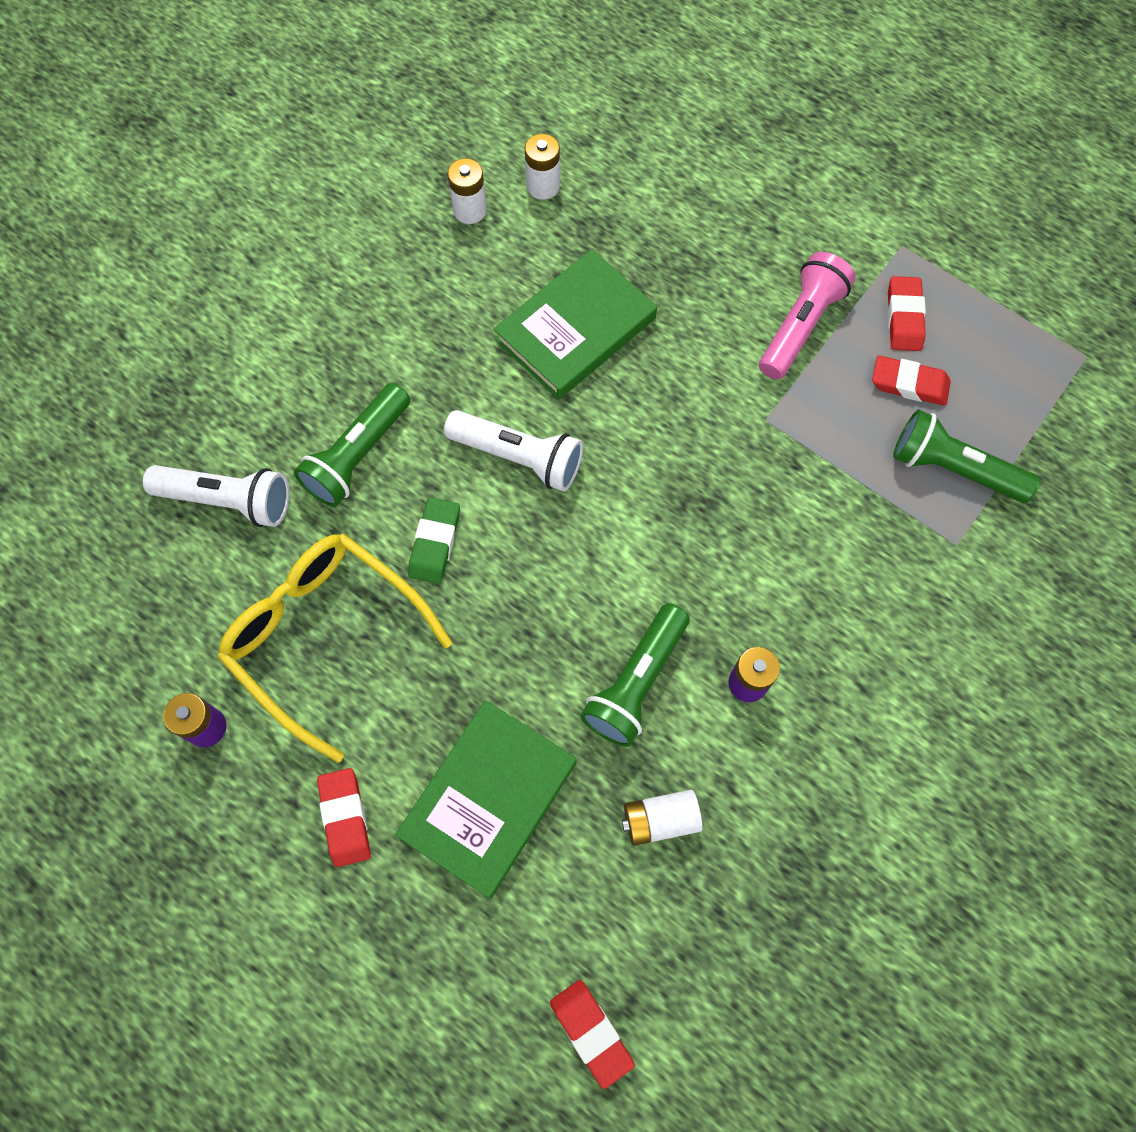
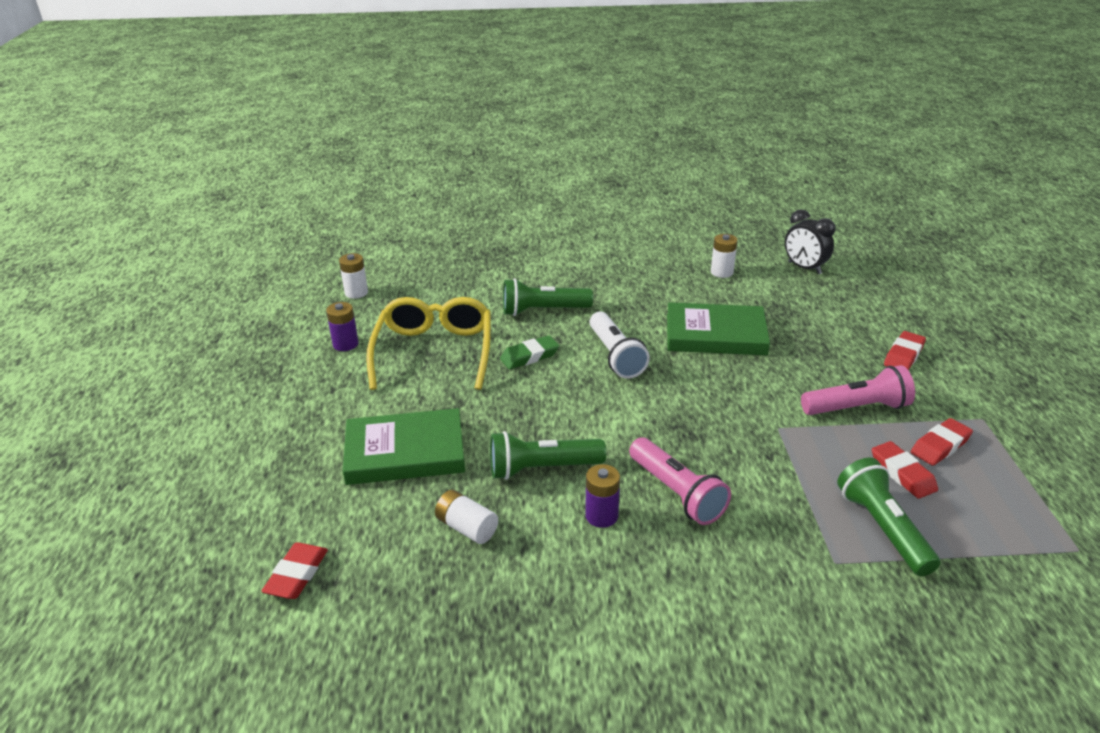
camera: 50 degrees right, 35 degrees down
(228, 501) = (469, 291): white flashlight -> none
(345, 818) = (341, 409): red eraser -> red eraser (903, 355)
(543, 186) = (773, 284): white battery -> white battery (356, 293)
(544, 128) = (804, 268): none -> black clock
(774, 591) = (676, 493): none -> pink flashlight

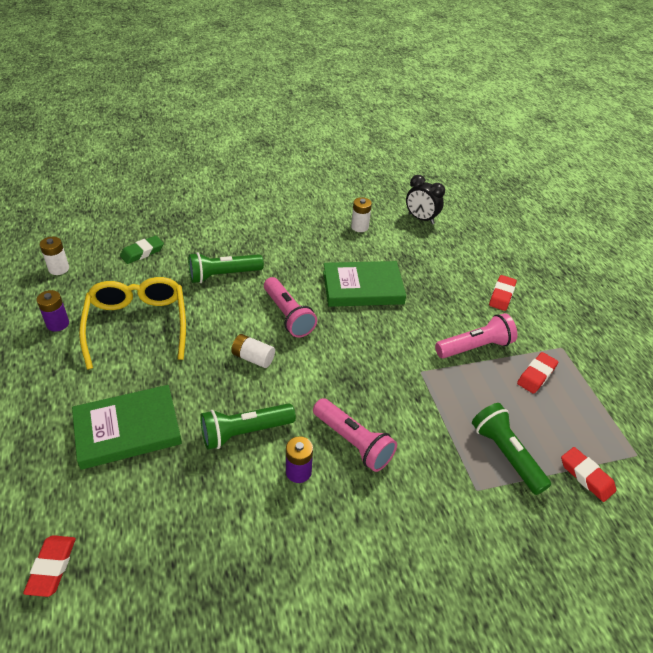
camera: 15 degrees left, 10 degrees up
(467, 527) = (191, 498): white battery -> white battery (253, 358)
(529, 356) = (218, 322): green eraser -> green eraser (142, 252)
(615, 356) = (288, 315): white flashlight -> pink flashlight
(902, 474) = (513, 403): red eraser -> red eraser (586, 476)

